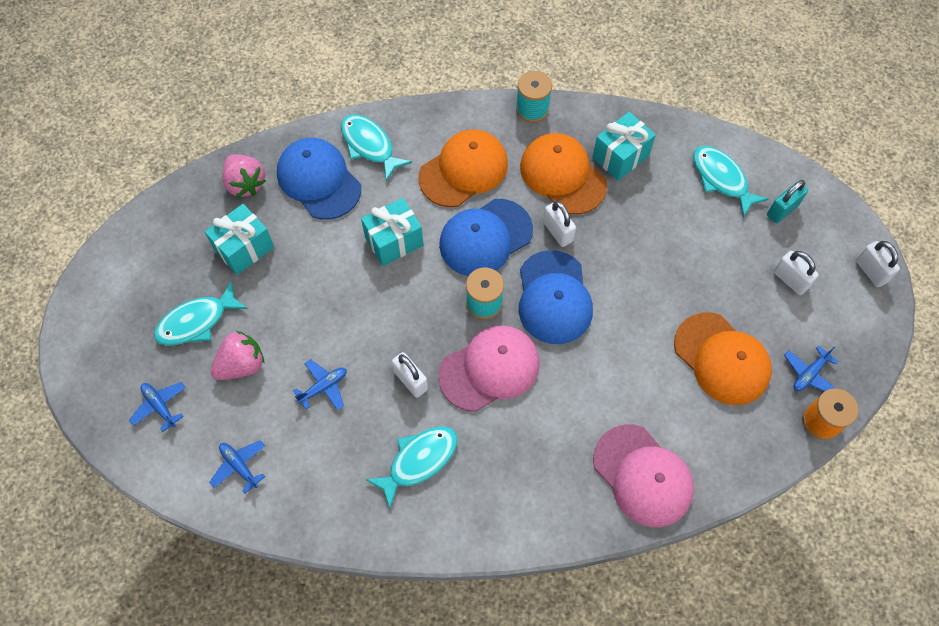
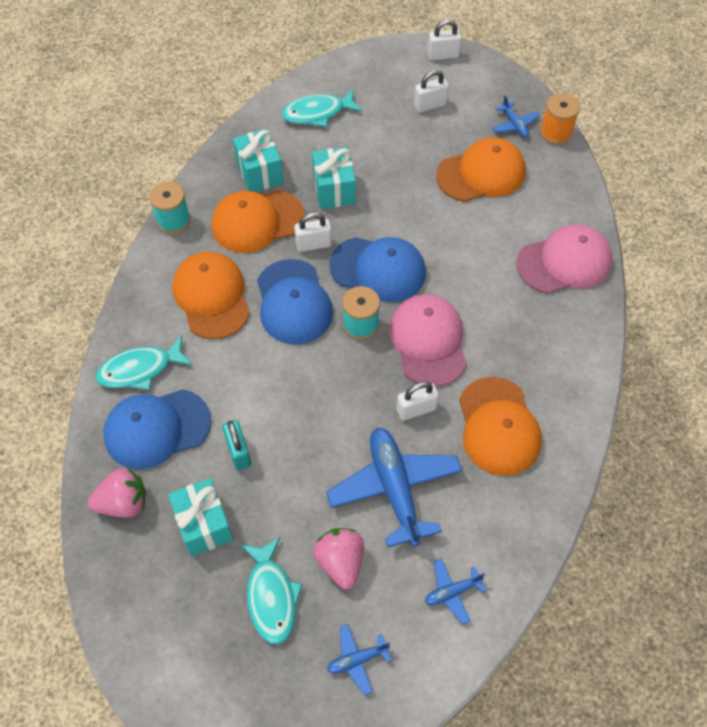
camera: 70 degrees left, 5 degrees down
(323, 387) = (394, 489): blue plane -> blue plane, size x2.12
(394, 241) = (261, 380): turquoise gift -> turquoise gift (334, 190)
(419, 461) = (498, 426): turquoise fish -> orange cap
(782, 210) = (365, 86): turquoise padlock -> turquoise padlock (238, 452)

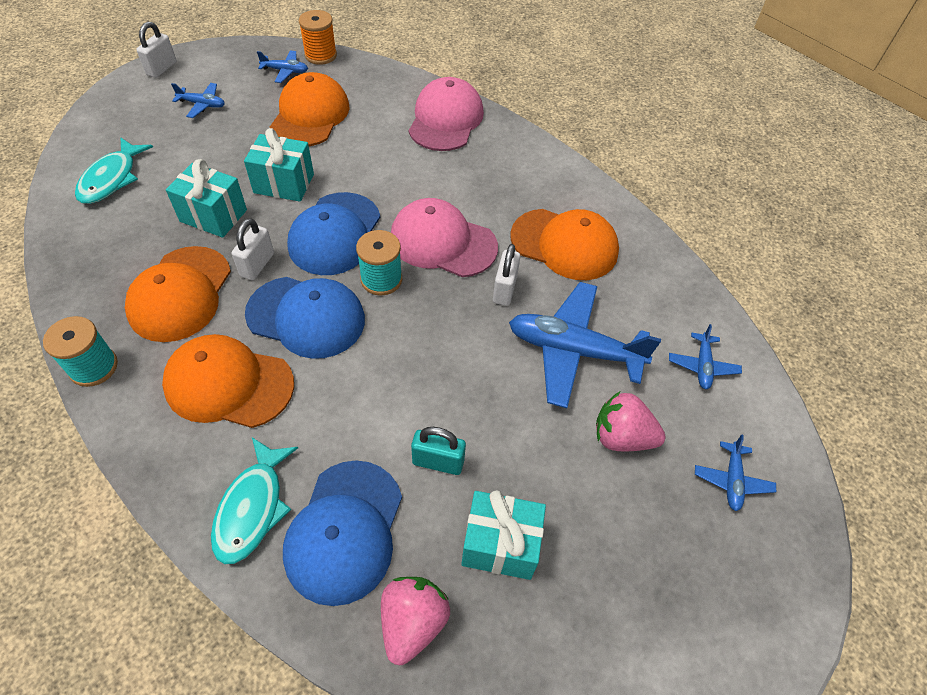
camera: 60 degrees left, 5 degrees down
(260, 173) = (125, 260): turquoise gift -> turquoise gift (284, 183)
(271, 596) = (624, 522): turquoise fish -> none
(378, 269) = (335, 234): blue cap -> blue cap turned 150 degrees clockwise
(430, 105) = (202, 105): white padlock -> blue plane

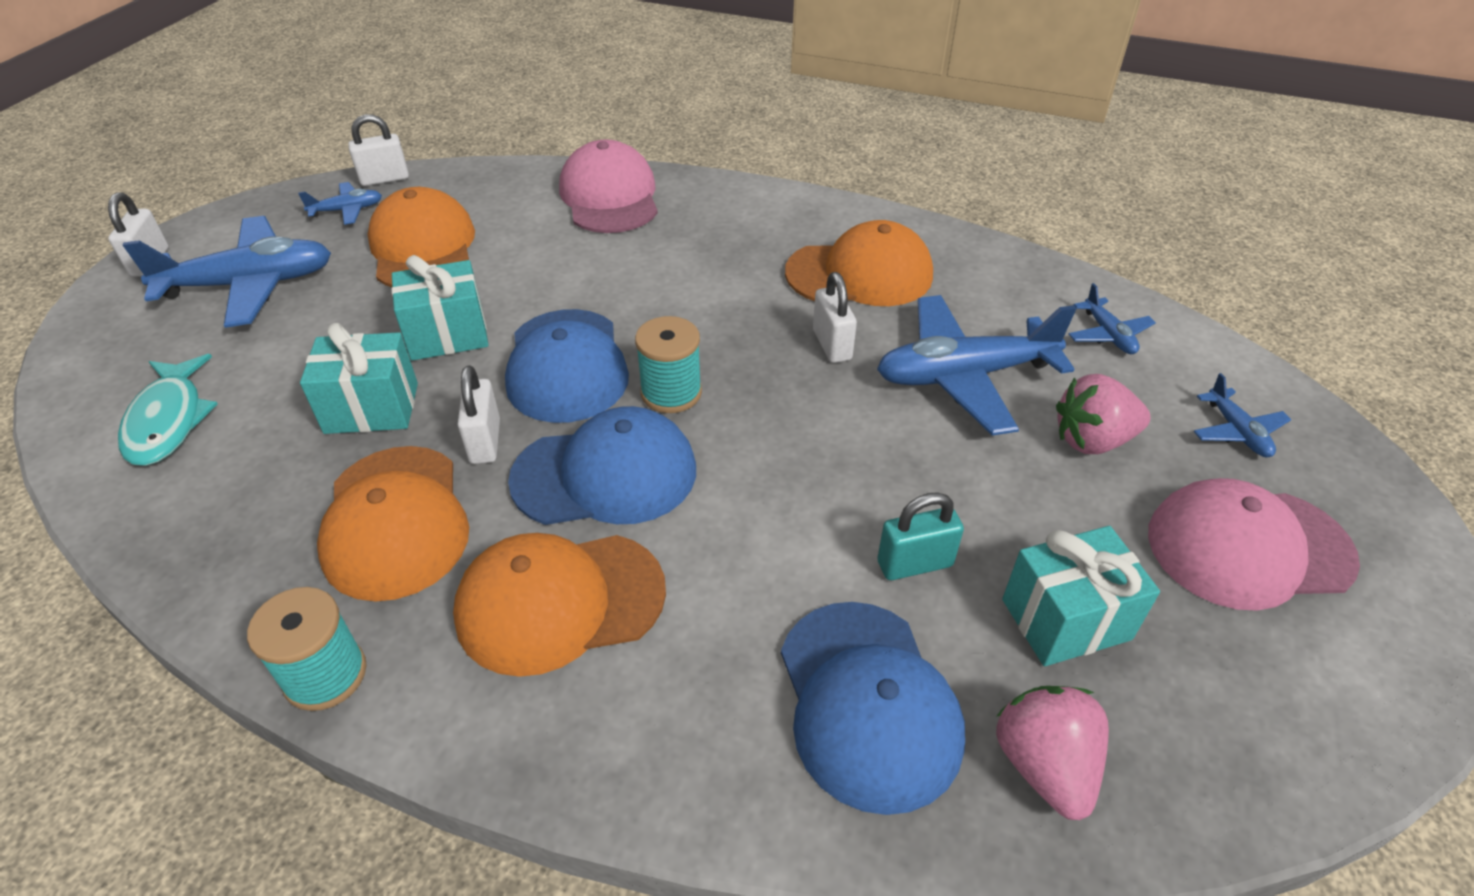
camera: 25 degrees left, 10 degrees down
(202, 105) = (250, 285): blue plane -> blue plane, size x2.12
(252, 508) = (720, 740): turquoise fish -> none
(320, 55) = (384, 179): orange spool -> white padlock
(443, 242) = (715, 323): pink cap -> pink cap (1248, 547)

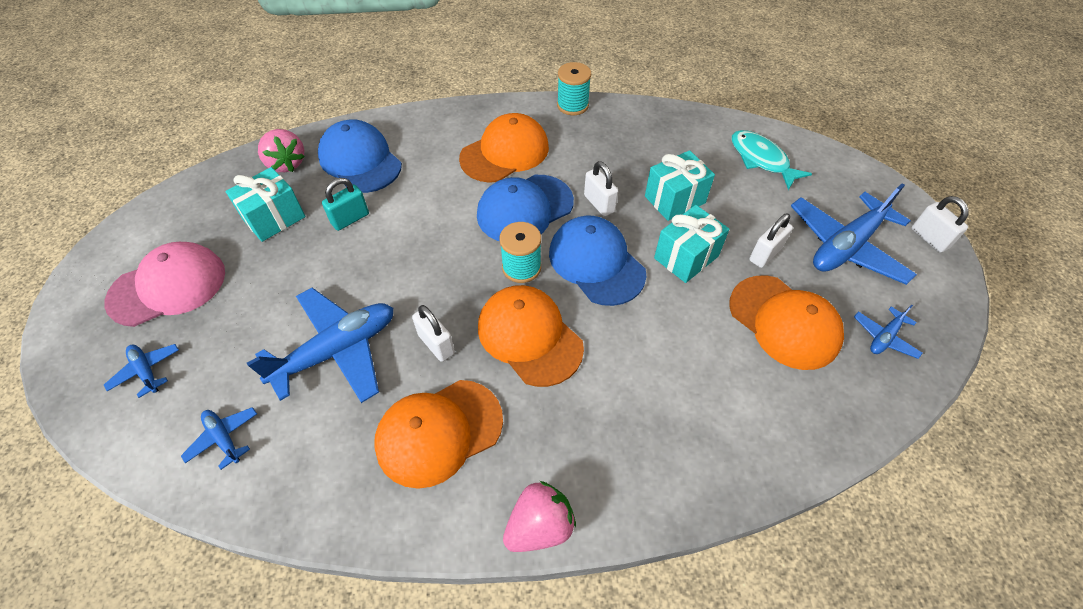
camera: 155 degrees right, 10 degrees up
(384, 179) = (908, 387): white padlock -> white padlock (765, 254)
(395, 522) = (603, 156): orange cap -> orange cap (529, 336)
(610, 196) = (707, 449): pink cap -> none
(1092, 440) = (249, 328): pink strawberry -> pink strawberry (539, 526)

